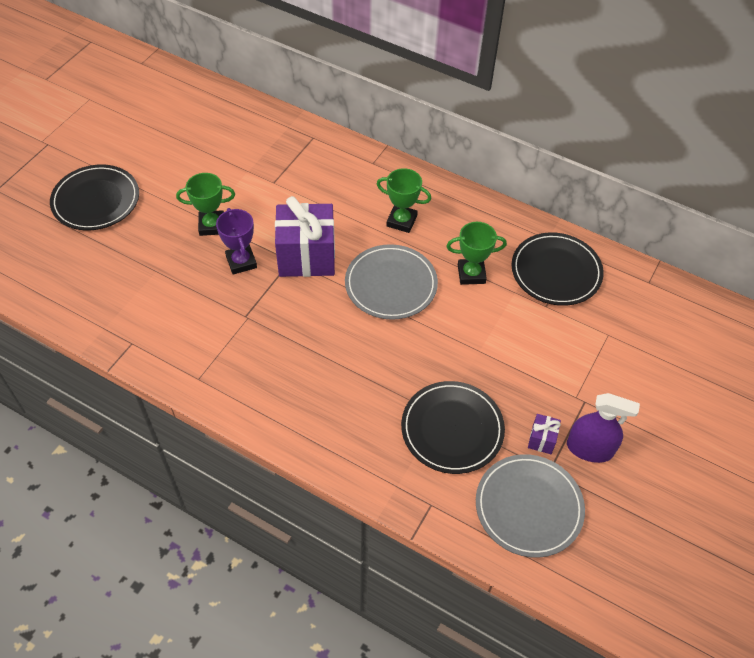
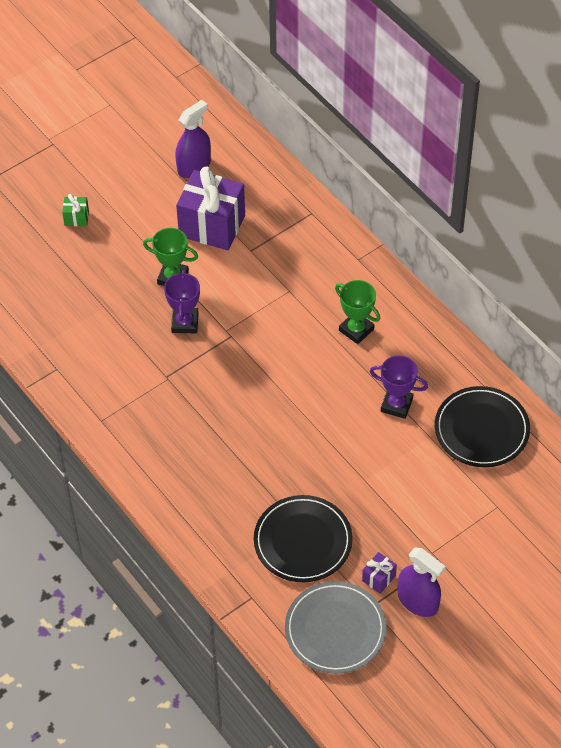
camera: 25 degrees right, 0 degrees up
(96, 200) = (76, 218): black plate -> green gift
(189, 128) = (194, 166): none -> purple spray bottle
(306, 257) = (248, 337): purple gift -> purple gift (212, 226)
(391, 284) = (314, 390): grey plate -> none
(471, 274) = (396, 405): green trophy -> purple trophy

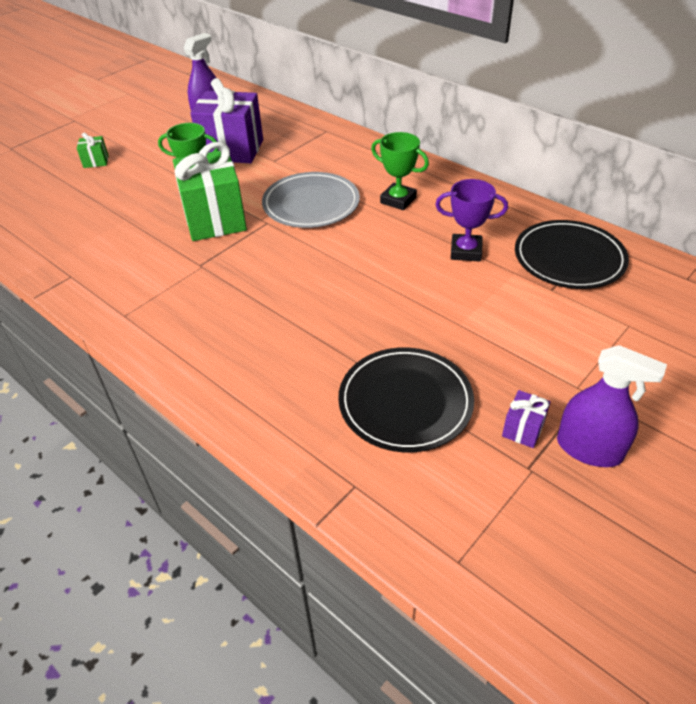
camera: 10 degrees left, 10 degrees down
(185, 323) = (215, 219): purple trophy -> green gift
(335, 629) = (490, 509): grey plate -> grey plate (311, 204)

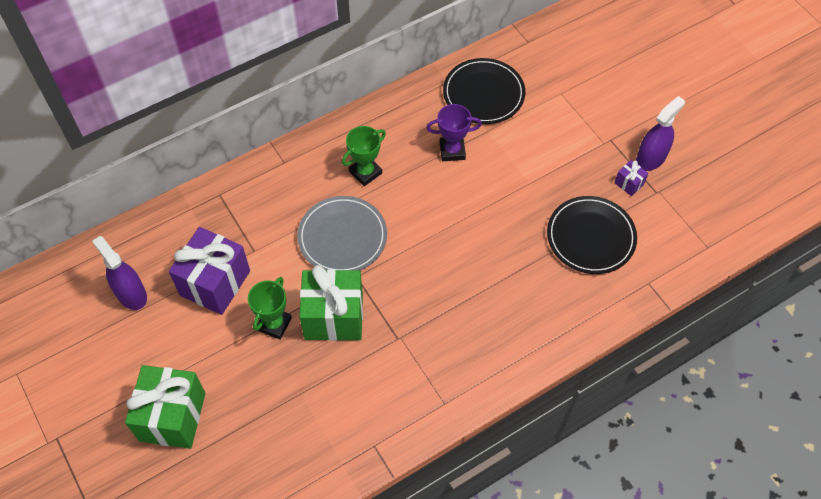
camera: 75 degrees left, 15 degrees up
(96, 161) = (172, 416): green gift -> green gift, size x2.34
(466, 251) = (452, 151): purple trophy -> purple trophy turned 60 degrees clockwise

